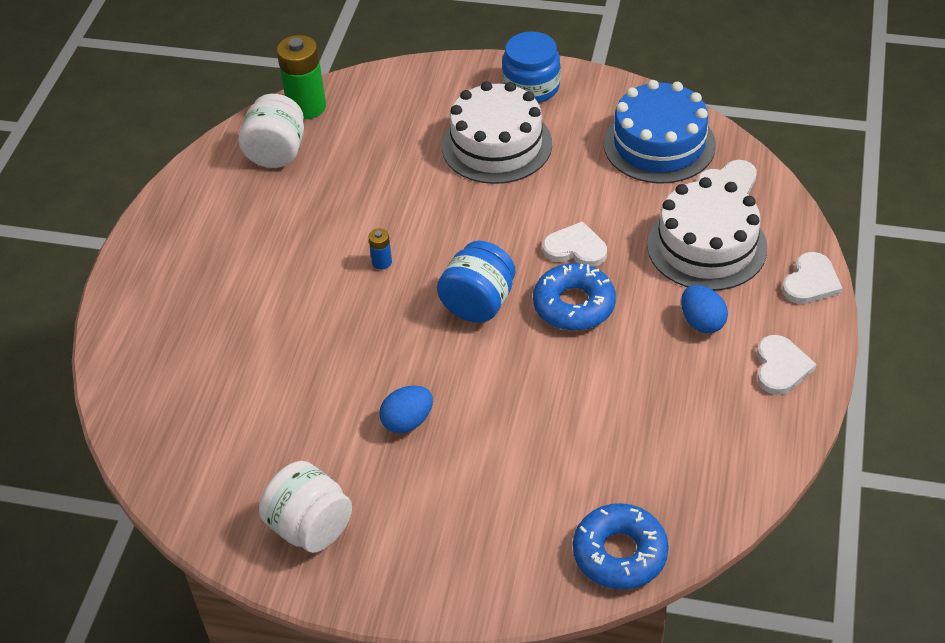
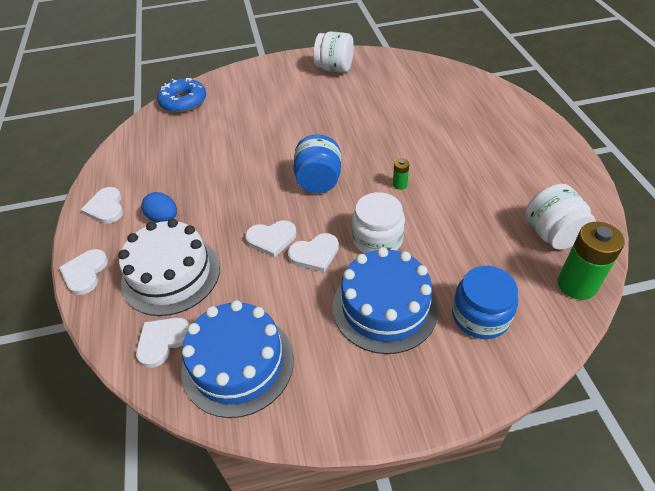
camera: 155 degrees right, 0 degrees up
(382, 262) = (400, 184): blue battery -> green battery
(407, 421) = (319, 115): blue egg -> none
(457, 208) = (377, 239): none -> white jar
(496, 145) = (385, 307): white cake -> blue cake
(531, 87) = (395, 391): blue jar -> blue jar (480, 316)
(535, 215) = (315, 254): none -> white heart
(574, 305) = (255, 200): blue donut -> none

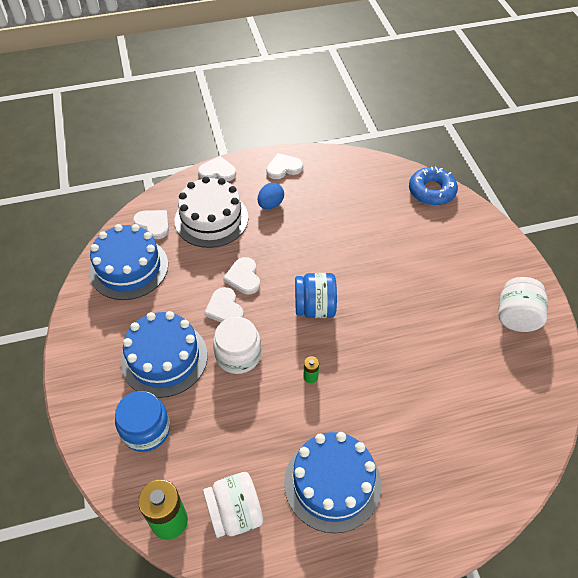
camera: 85 degrees right, 5 degrees up
(504, 171) = (332, 483): none -> blue cake

